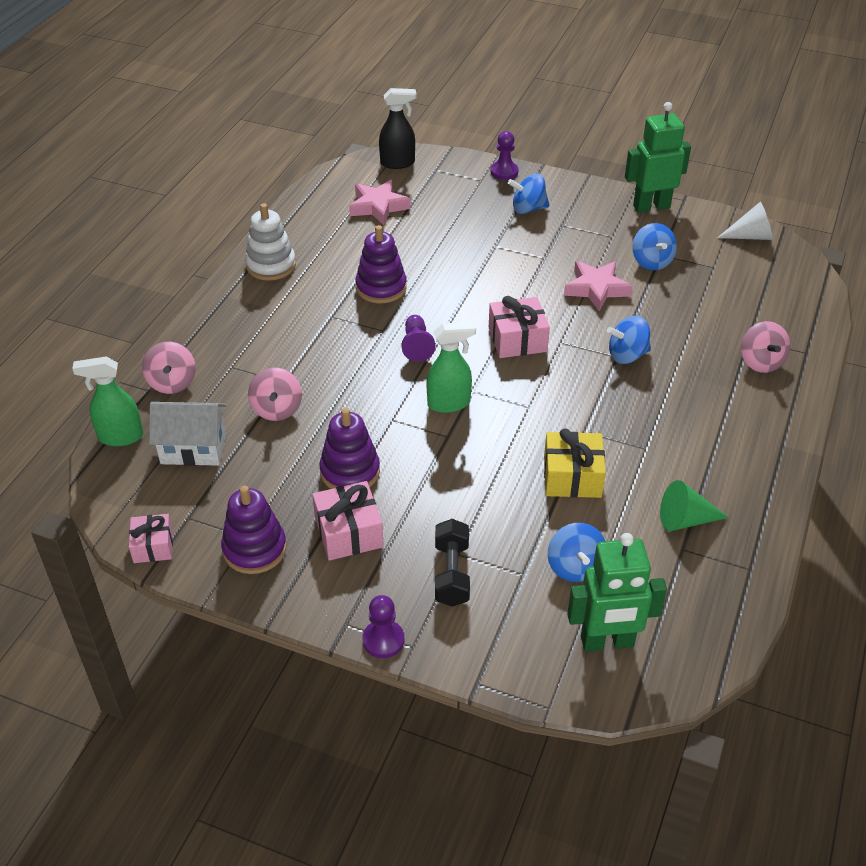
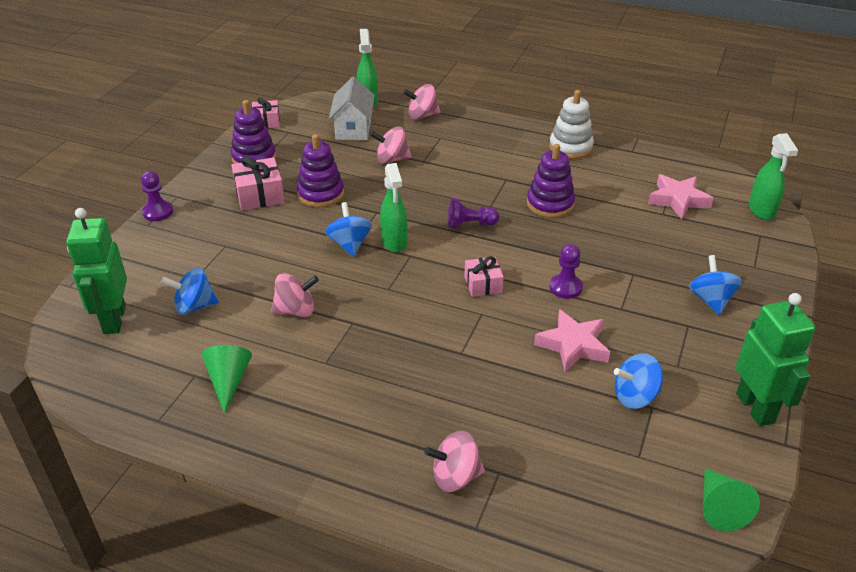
camera: 90 degrees right, 5 degrees down
(398, 163) = (761, 211): black spray bottle -> green spray bottle
(451, 573) = (207, 242): black dumbbell -> none
(504, 172) = (779, 284): purple pawn -> purple pawn (565, 287)
(517, 339) = (483, 284): pink gift -> pink gift, size x0.66
(572, 477) = (296, 311): yellow gift -> pink spinning top
(627, 355) = (463, 361): blue spinning top -> blue spinning top (350, 244)
(750, 236) = (719, 507): white cone -> green cone

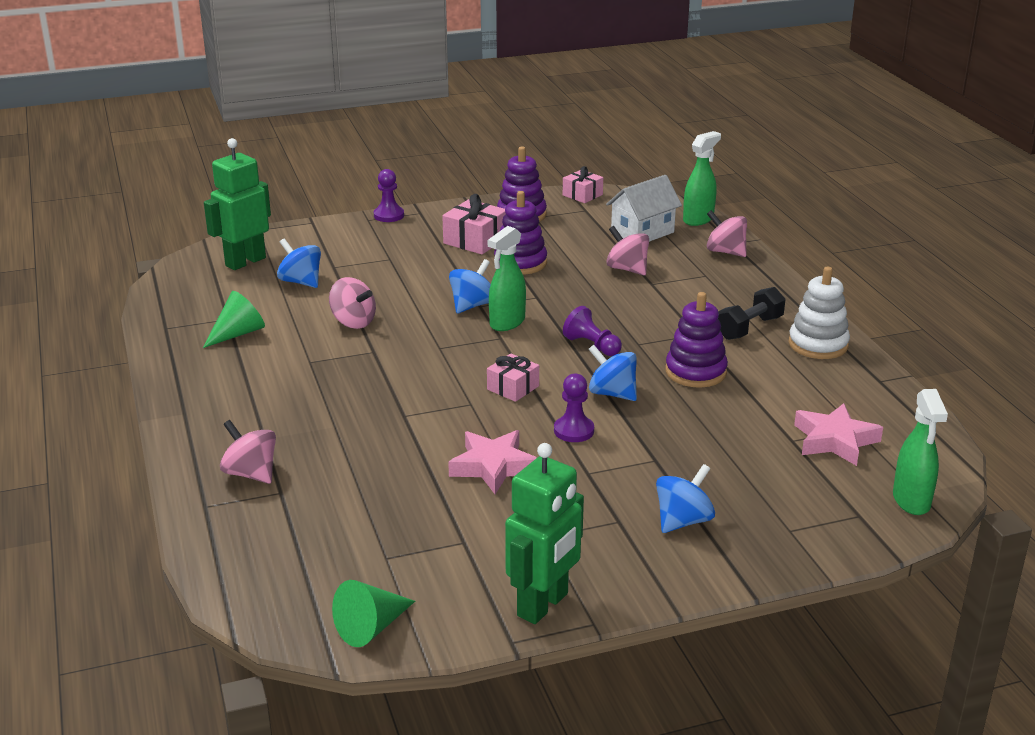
camera: 50 degrees right, 10 degrees down
(523, 158) = (749, 328): none -> black dumbbell
(635, 396) = (465, 527): blue spinning top -> blue spinning top (612, 393)
(761, 211) = (911, 501): green spray bottle -> green spray bottle turned 45 degrees counterclockwise

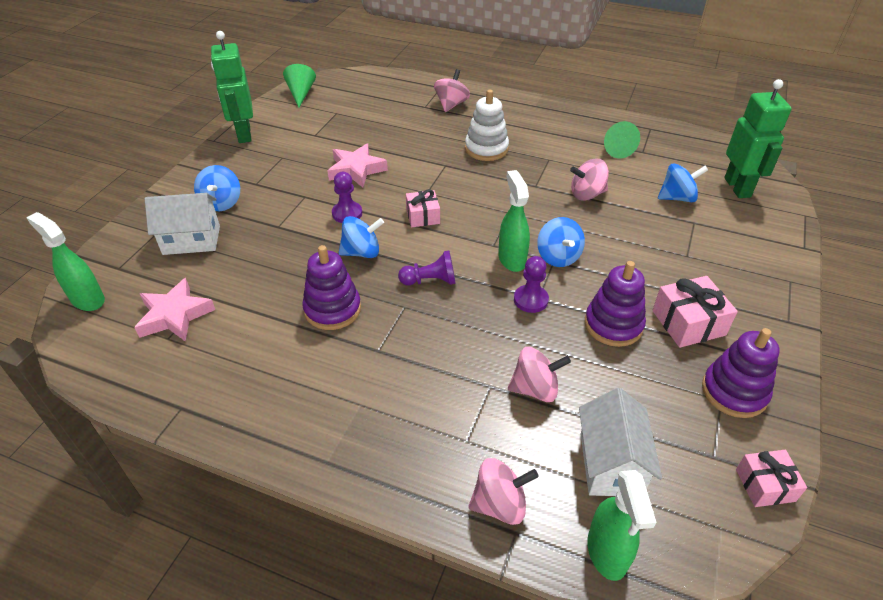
camera: 130 degrees right, 15 degrees up
(251, 473) = (451, 104): pink spinning top -> pink spinning top turned 60 degrees counterclockwise
(389, 215) = (793, 297): purple pawn -> purple pawn (530, 300)
(749, 328) = (346, 391): black dumbbell -> none
(757, 498) = (191, 240): none -> white house
(818, 344) = (269, 416): white stacking toy -> white stacking toy (486, 149)

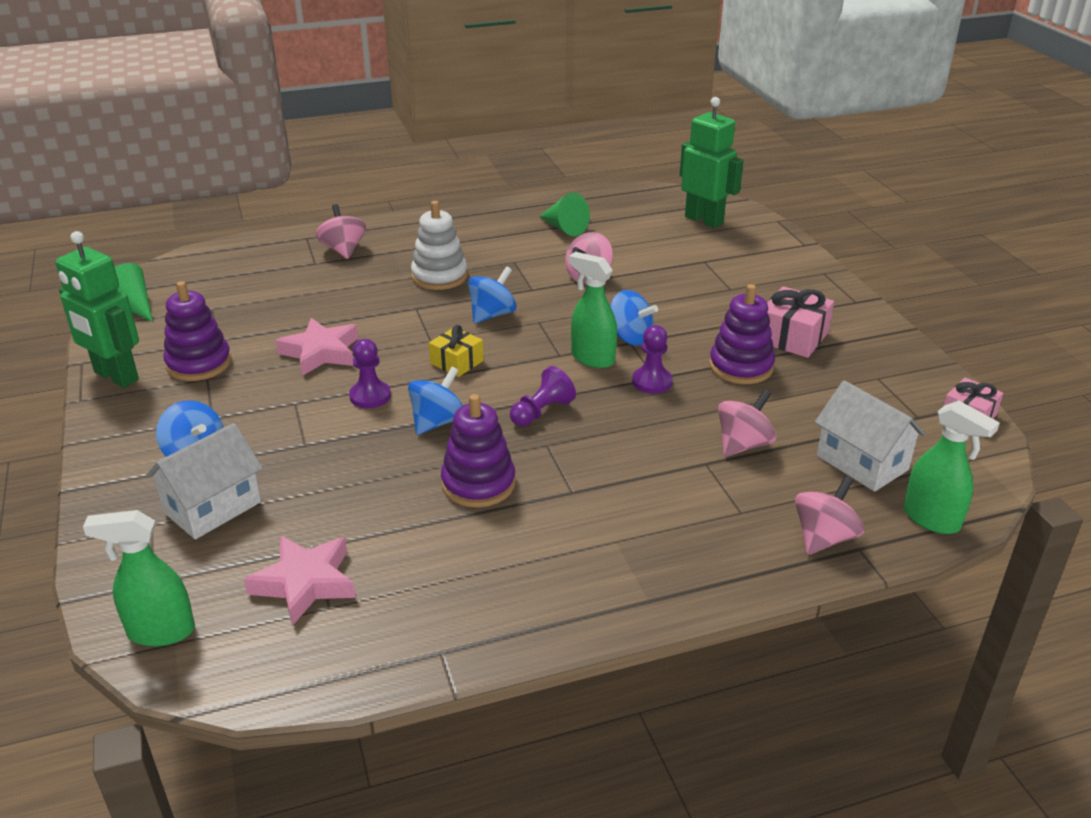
camera: 40 degrees left, 10 degrees down
(423, 216) = (456, 362): pink gift -> yellow gift
(677, 198) = (667, 247): blue spinning top -> blue spinning top (492, 315)
(734, 392) = (879, 368): purple stacking toy -> purple stacking toy (199, 363)

